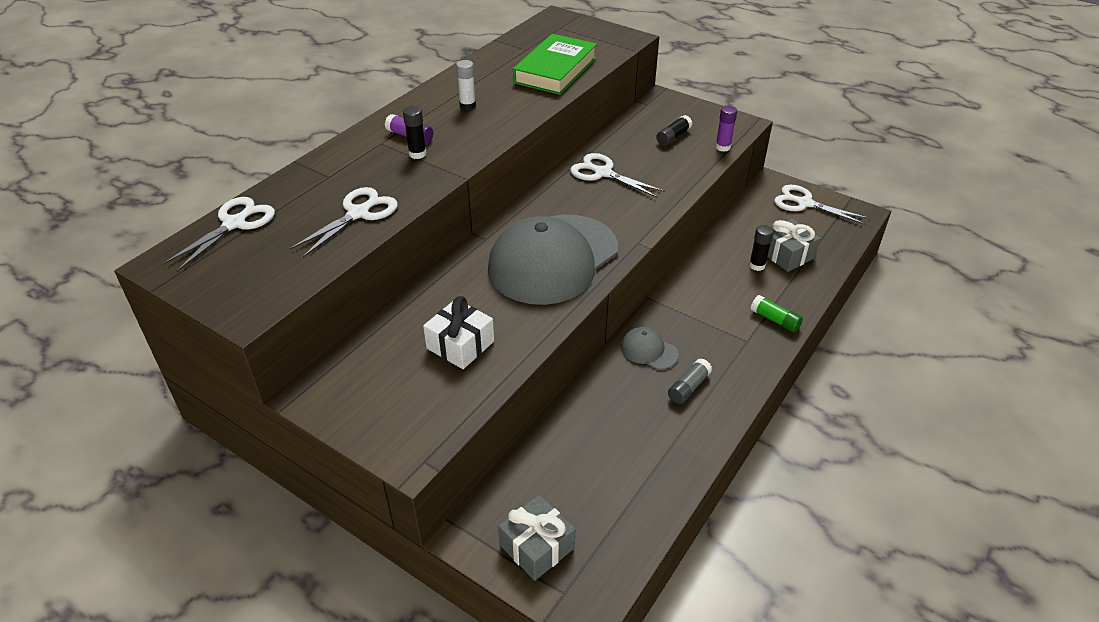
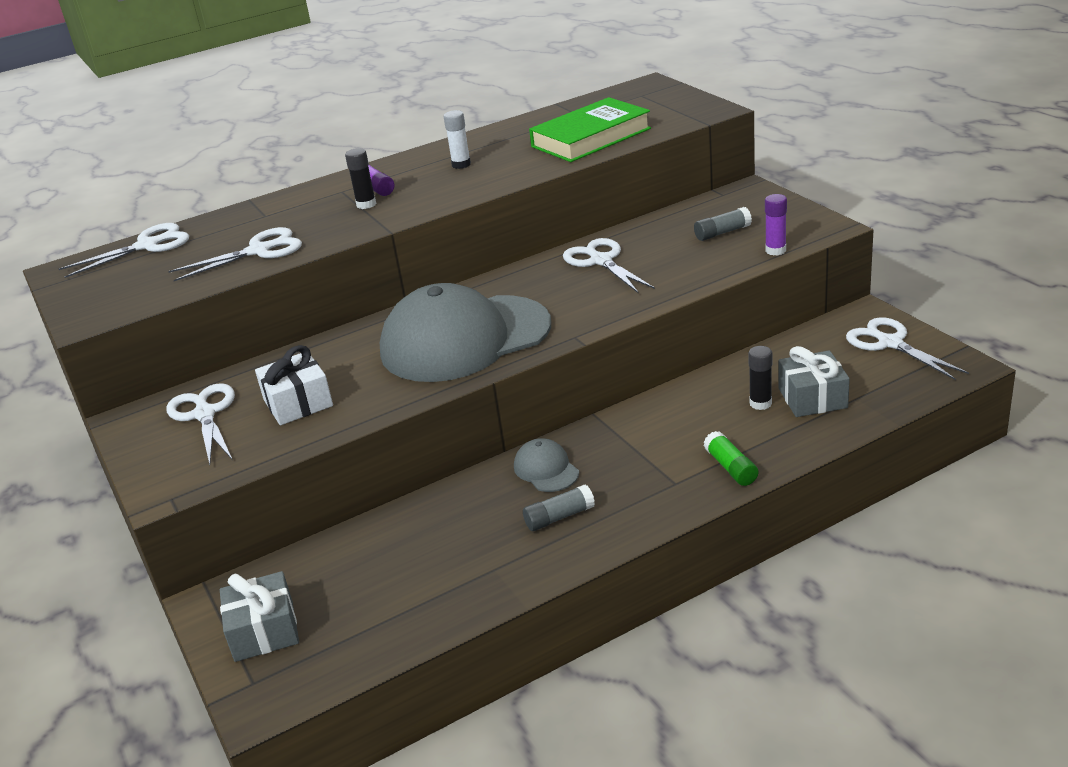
camera: 30 degrees right, 10 degrees down
(383, 374) = (205, 414): none -> white scissors
(673, 137) = (722, 233): black glue stick -> grey glue stick

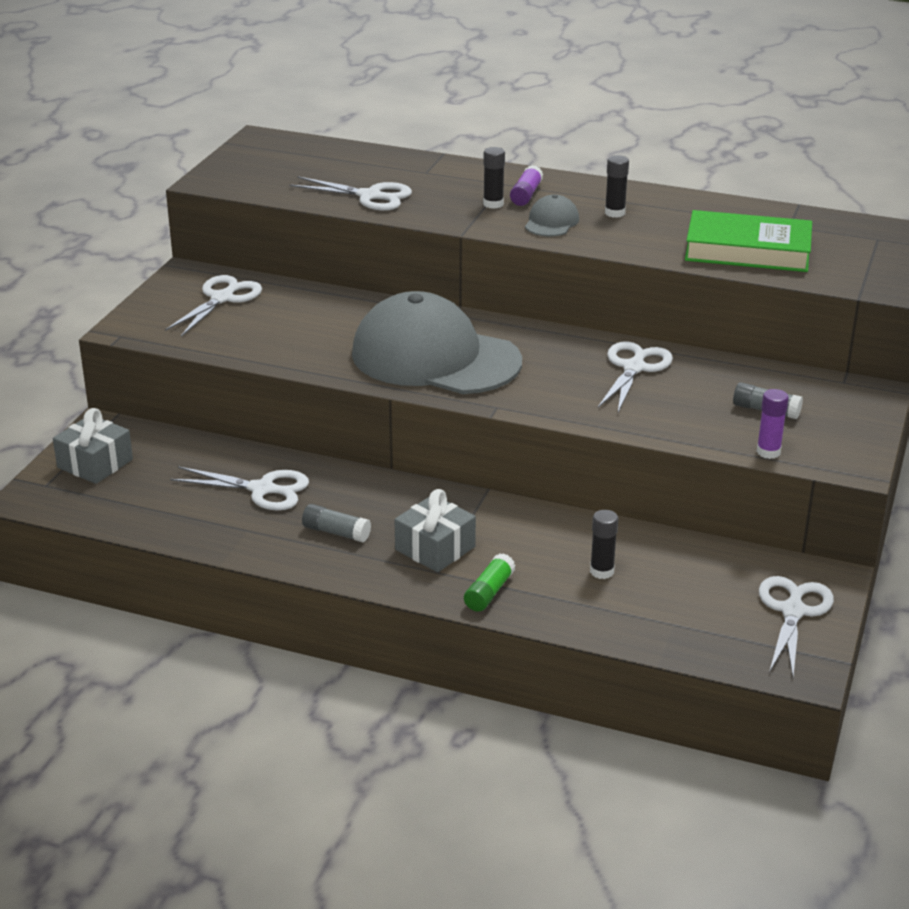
camera: 45 degrees right, 0 degrees up
(147, 246) = (328, 150): white scissors -> white scissors (262, 489)
(298, 403) = (274, 328): white gift -> none
(461, 165) = (615, 213): white glue stick -> black glue stick
(546, 469) = (388, 499): grey cap -> grey cap (551, 222)
(812, 398) = (643, 598): grey gift -> grey gift (435, 548)

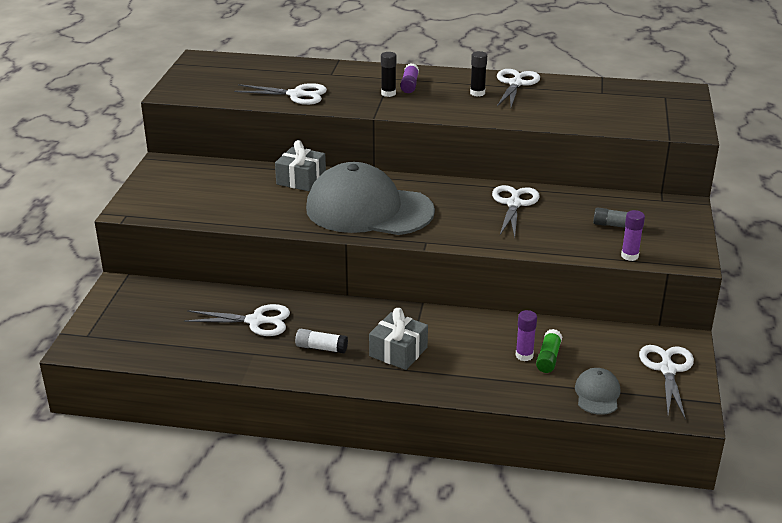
camera: 10 degrees left, 0 degrees up
(95, 463) = (121, 315): grey gift -> grey gift (301, 179)
(222, 298) = (195, 180): white scissors -> white scissors (515, 84)
(336, 532) = (321, 348): grey glue stick -> white glue stick
(489, 592) = (448, 380): green glue stick -> green glue stick (548, 358)
(551, 222) = (435, 103): grey cap -> grey cap (597, 394)
(602, 571) = (524, 355): black glue stick -> purple glue stick
(747, 250) = (580, 112): green book -> none

